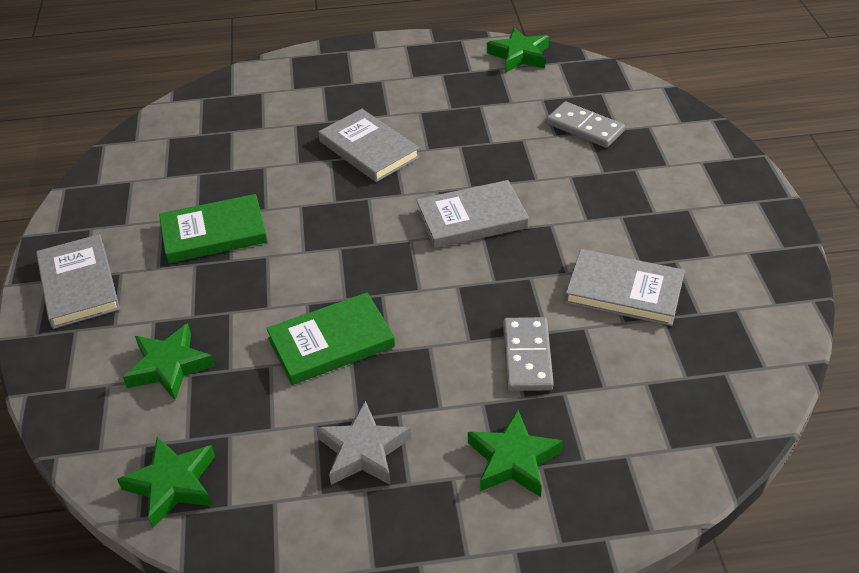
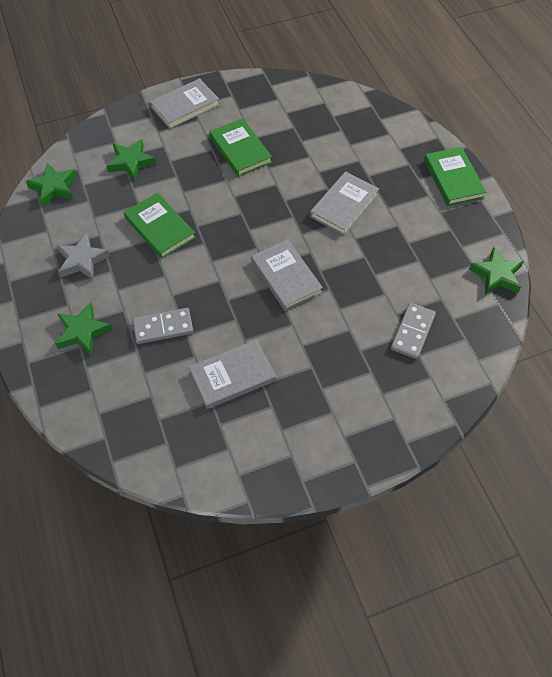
camera: 75 degrees right, 15 degrees up
(364, 58) = (453, 179): none -> green book
(624, 291) = (232, 376): grey book -> grey book turned 60 degrees clockwise

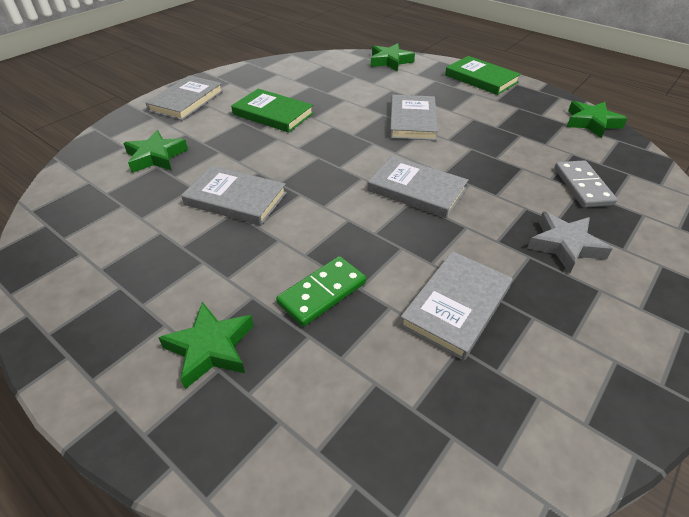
camera: 30 degrees left, 15 degrees down
(54, 187) = (65, 208): green star -> green star (390, 61)
(82, 260) = (154, 266): grey star -> grey star (565, 245)
(160, 228) = (235, 199): green book -> grey book
(163, 327) = (322, 293): grey domino -> green domino

